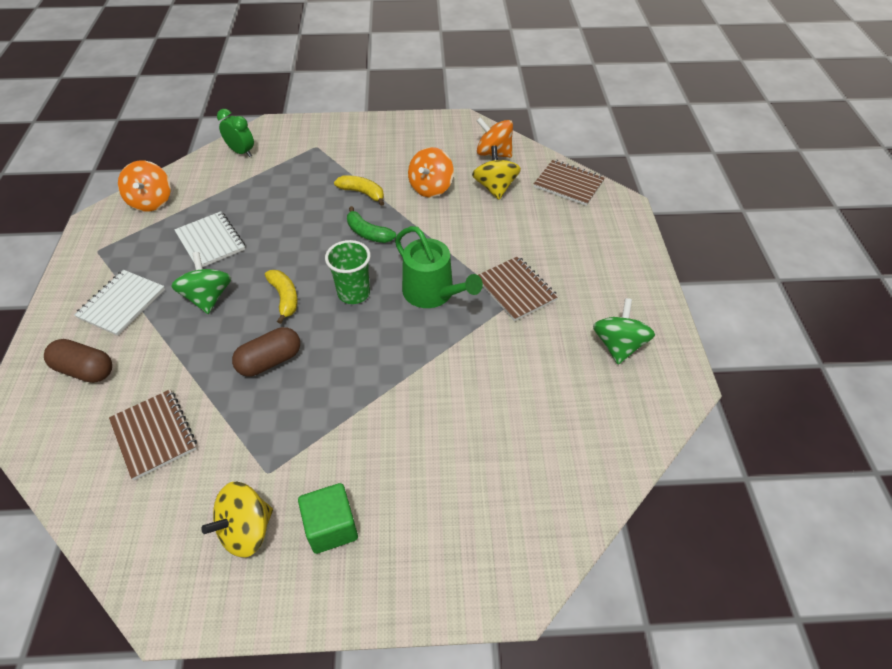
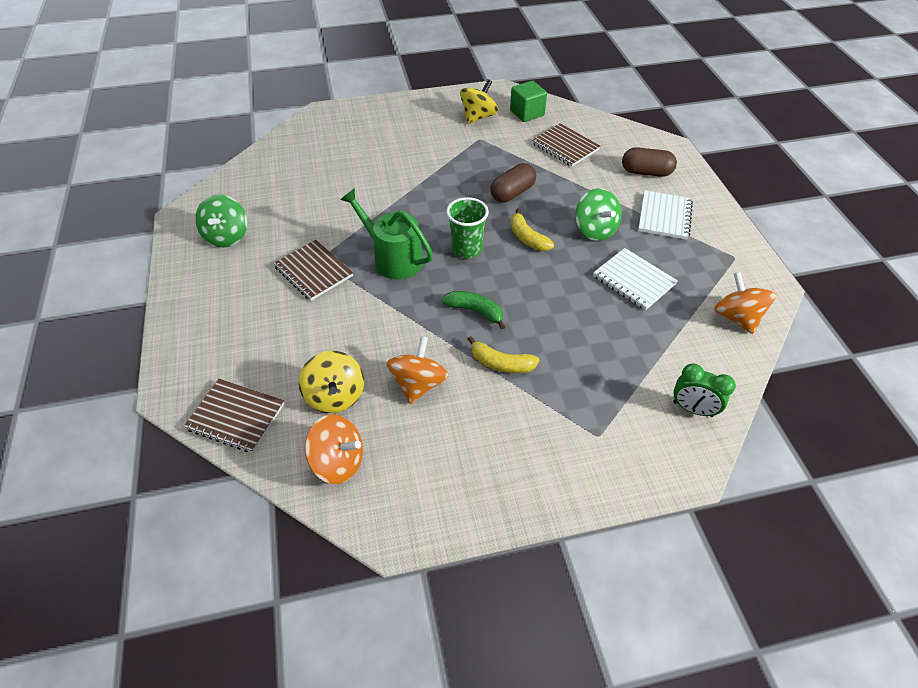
camera: 170 degrees right, 0 degrees up
(331, 527) = (430, 123): green cube -> green cube (527, 113)

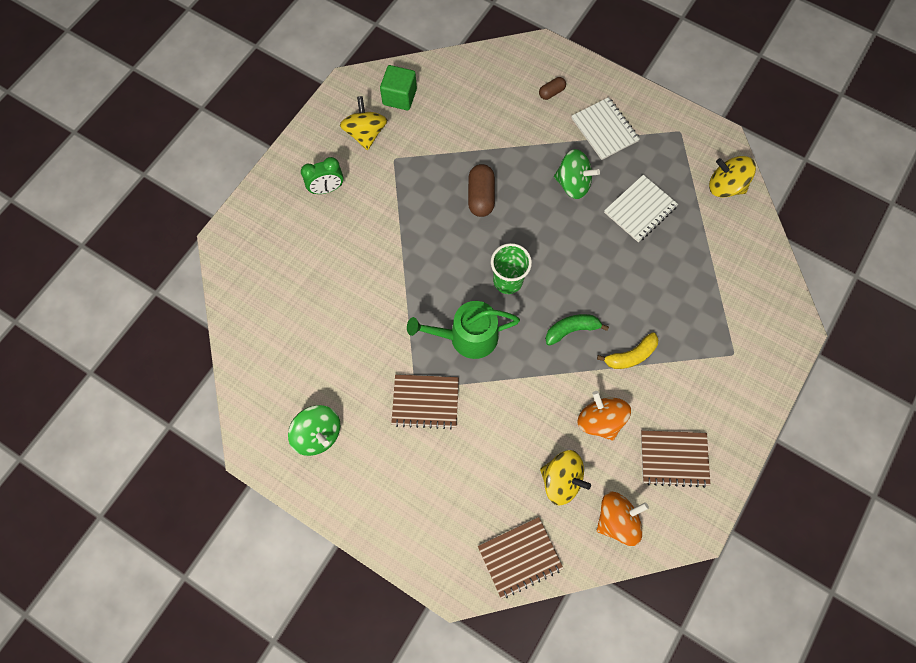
camera: 45 degrees left, 20 degrees up
(527, 238) = (537, 232): yellow banana -> none
(565, 146) = (468, 112): brown notebook -> brown notebook (673, 458)
(633, 280) = (640, 209): white notebook -> white notebook turned 45 degrees counterclockwise
(646, 172) = (551, 92): brown capsule -> brown capsule, size x0.58
(692, 409) = (763, 284): green clock -> green clock (327, 189)
(737, 317) = (725, 186): orange spinning top -> yellow spinning top

